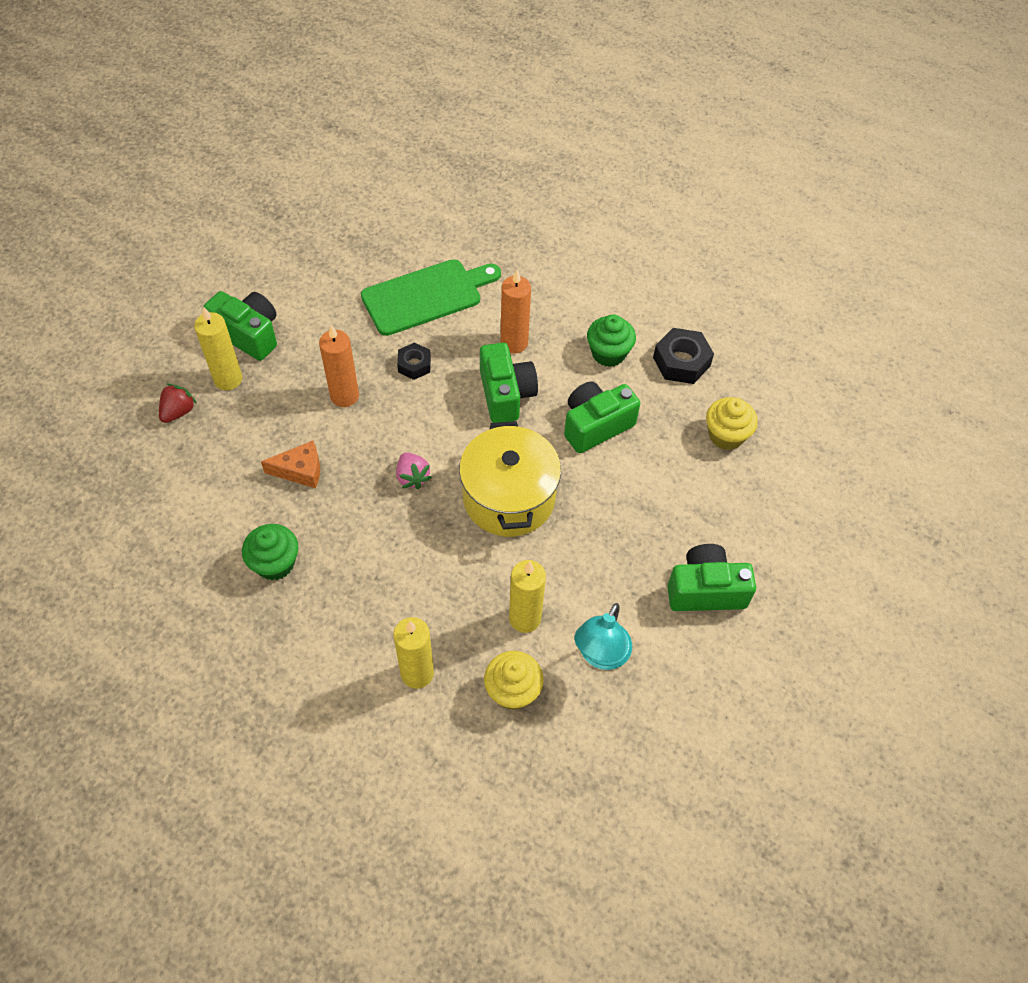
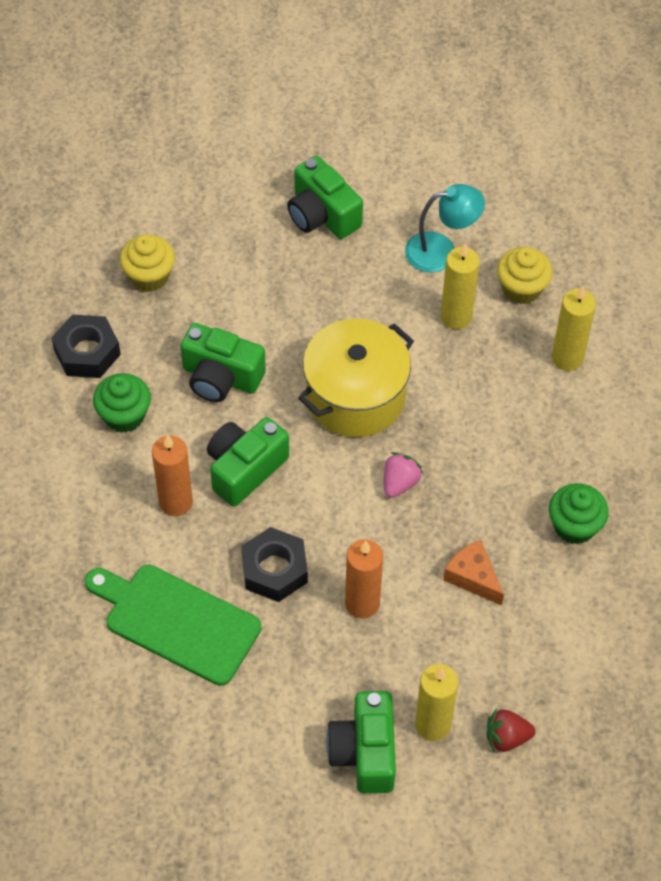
camera: 125 degrees left, 0 degrees up
(414, 365) = (274, 570): black nut -> black nut, size x1.58

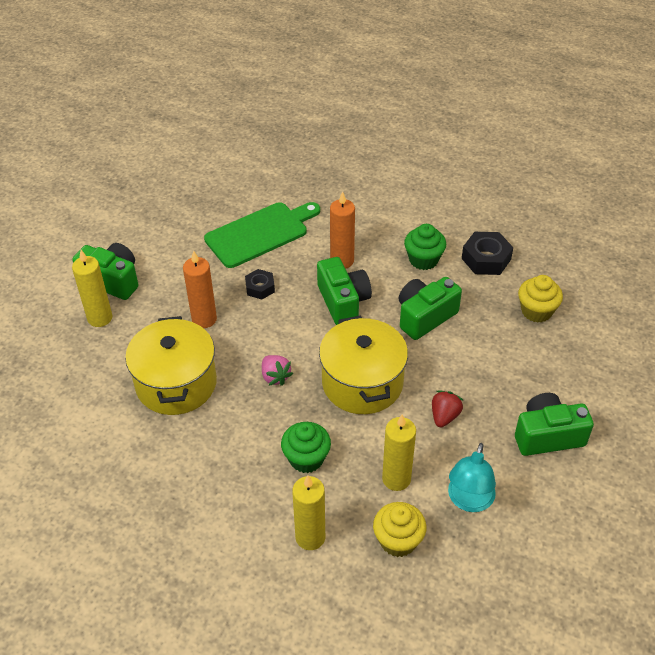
camera: 120 degrees right, 10 degrees down
(274, 570) = (260, 288): black nut -> black nut, size x0.63
(473, 577) = (176, 383): orange cheese -> yellow pot
(506, 737) = (60, 349): red strawberry -> red strawberry (444, 416)
(574, 526) = (166, 462): green cupcake -> green cupcake (306, 458)

